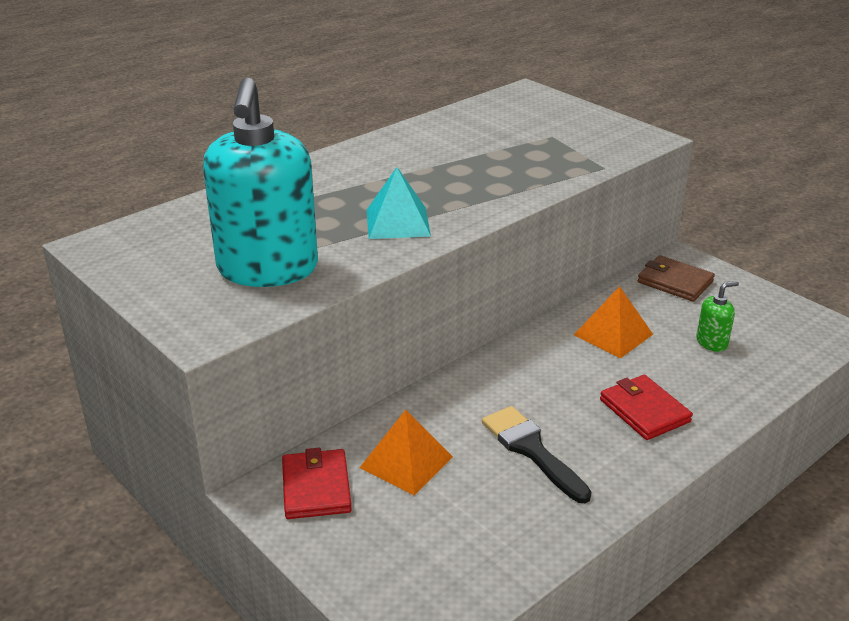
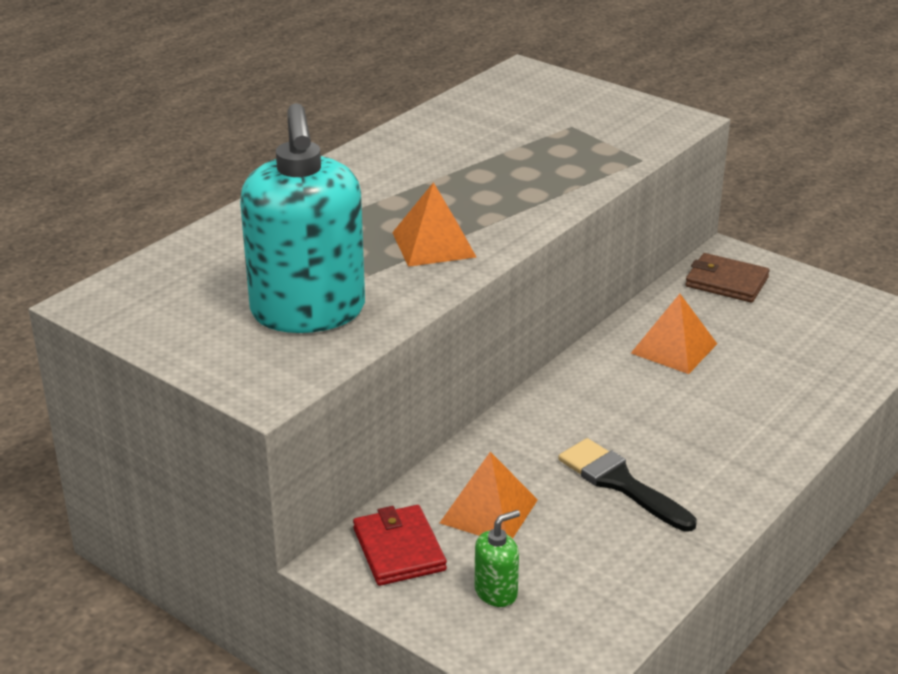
camera: 10 degrees left, 0 degrees up
(397, 222) = (433, 244): turquoise pyramid -> orange pyramid
(644, 410) = (728, 428): red wallet -> none
(712, 342) = (782, 346): green soap dispenser -> green soap dispenser (496, 592)

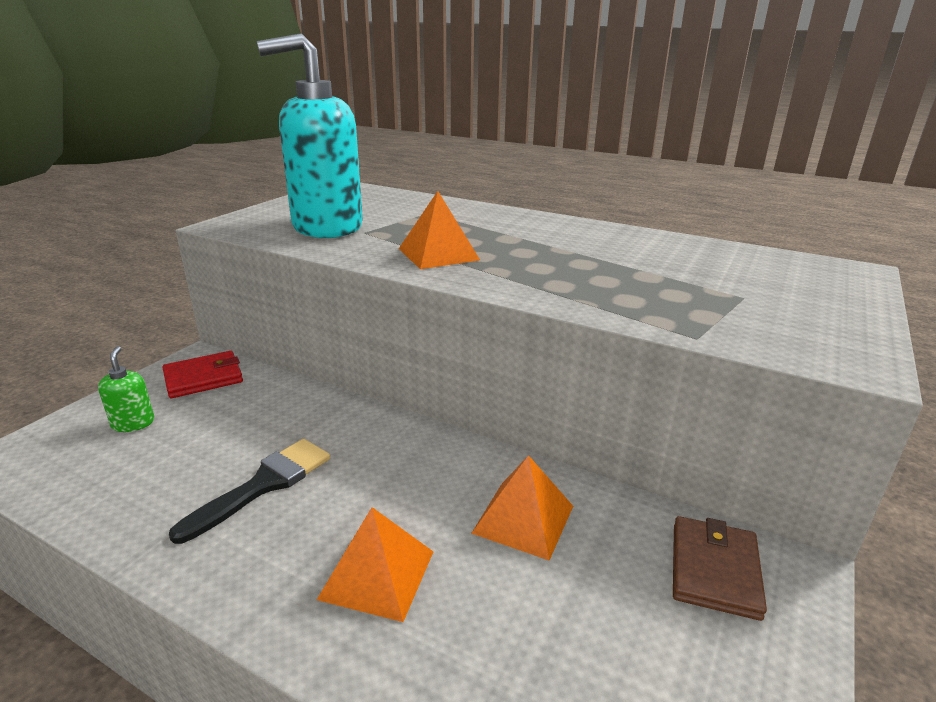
camera: 80 degrees right, 5 degrees down
(489, 511) = (239, 412): orange pyramid -> orange pyramid (377, 574)
(496, 592) = (133, 423): green soap dispenser -> green soap dispenser turned 150 degrees counterclockwise

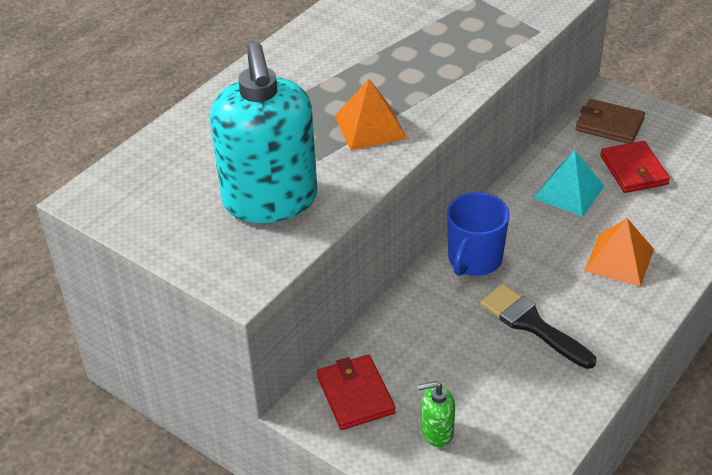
camera: 80 degrees left, 15 degrees up
(380, 438) = (474, 259): none -> blue mug
(523, 519) = (569, 192): orange pyramid -> turquoise pyramid
(602, 601) = (633, 170): none -> red wallet

